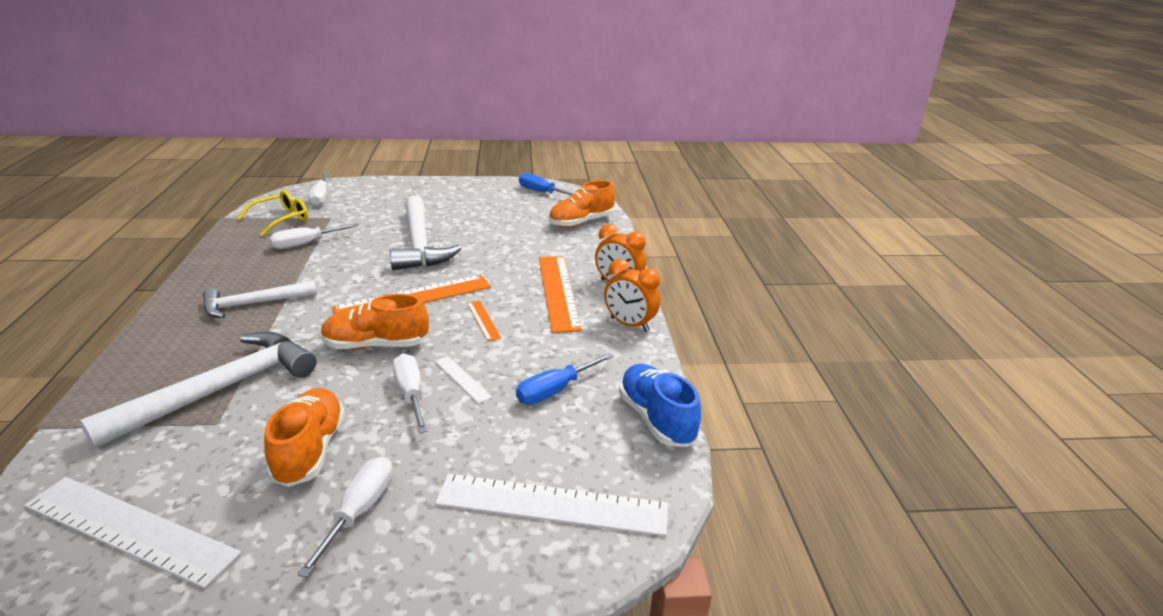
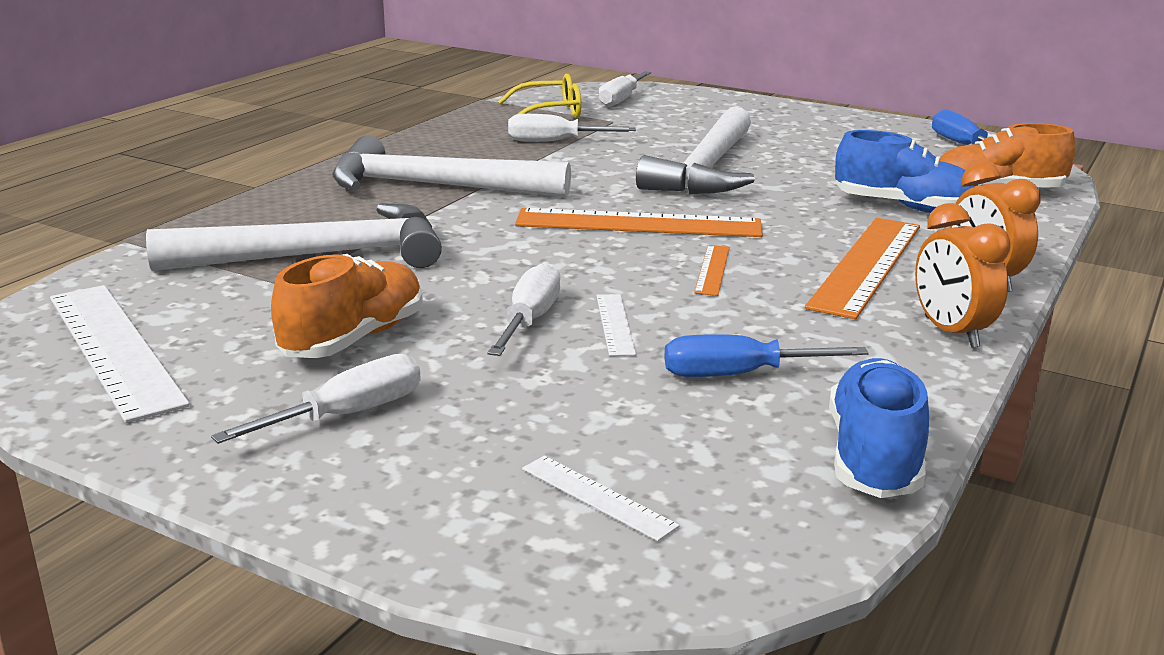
camera: 35 degrees right, 5 degrees down
(253, 304) = (434, 186): white hammer -> white hammer, size x1.59
(376, 345) = (537, 260): orange shoe -> none
(545, 245) = (903, 207): none -> blue shoe
(552, 504) = (598, 497): white ruler -> white ruler, size x0.47

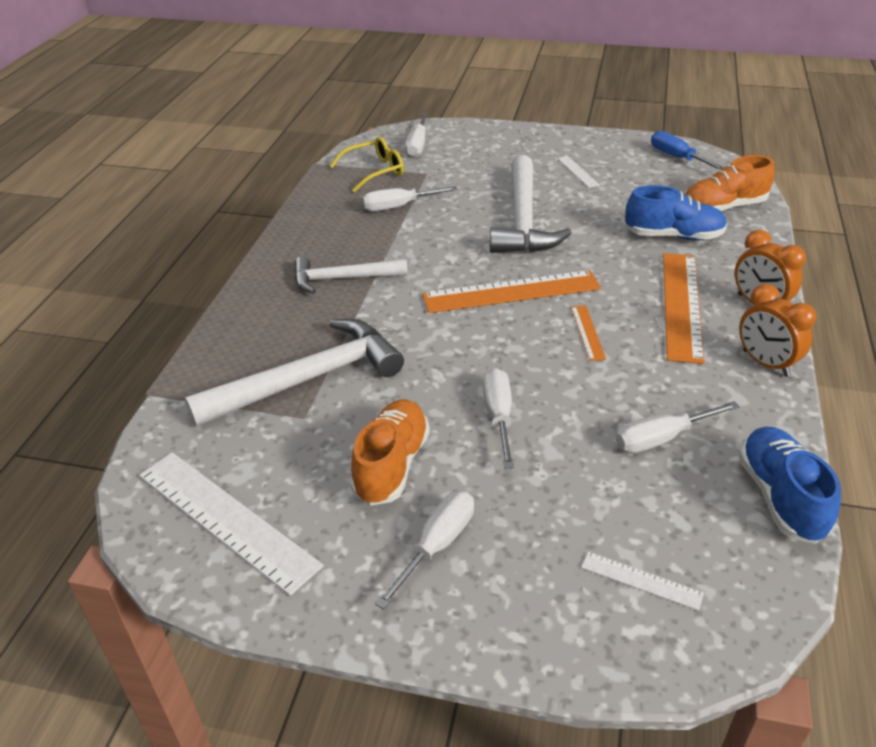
camera: 15 degrees left, 15 degrees up
(434, 186) = (342, 279): white hammer -> white hammer, size x0.63
(614, 324) = (556, 406): white ruler -> white ruler (577, 172)
(739, 375) = (662, 438): blue screwdriver -> white screwdriver

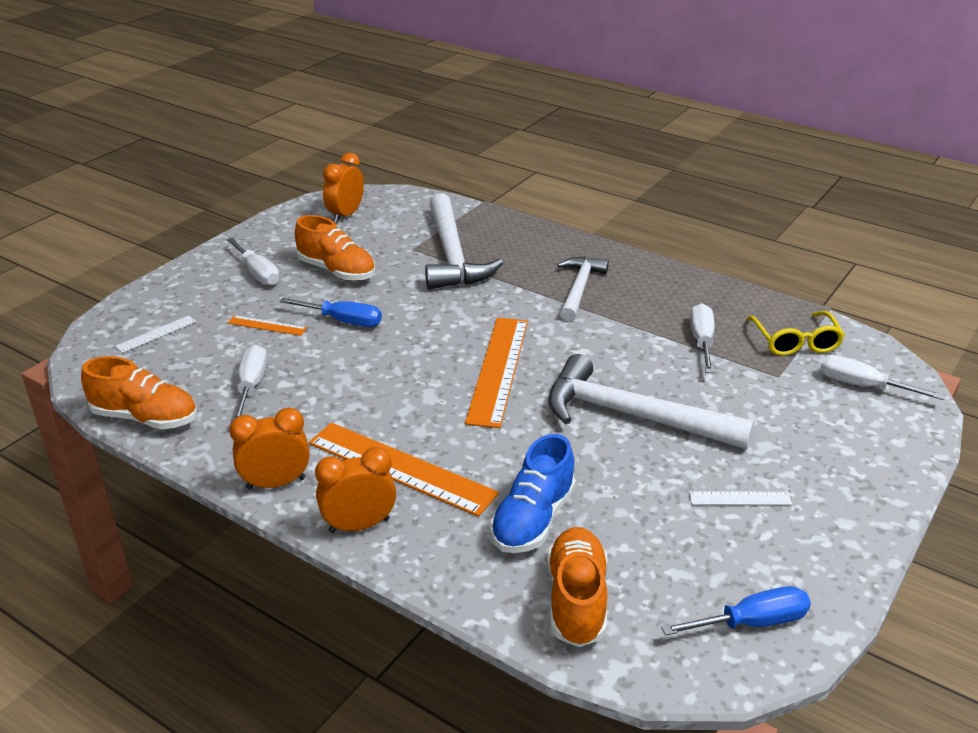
camera: 110 degrees right, 5 degrees down
(226, 519) = (346, 215): white ruler -> orange clock
(499, 416) = (343, 321): white screwdriver -> blue screwdriver
(587, 332) = (405, 393): orange ruler -> orange ruler (267, 325)
(780, 497) = (145, 418): blue shoe -> orange shoe

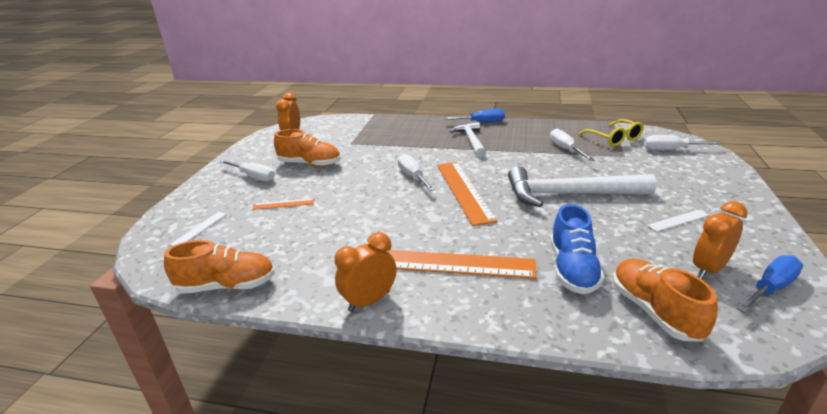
camera: 20 degrees left, 5 degrees down
(251, 386) = (299, 242): white screwdriver -> white screwdriver (413, 177)
(343, 321) = (337, 189): blue screwdriver -> blue screwdriver (481, 122)
(359, 525) = (458, 311): orange clock -> orange clock (709, 269)
(452, 255) = (379, 141): white hammer -> none

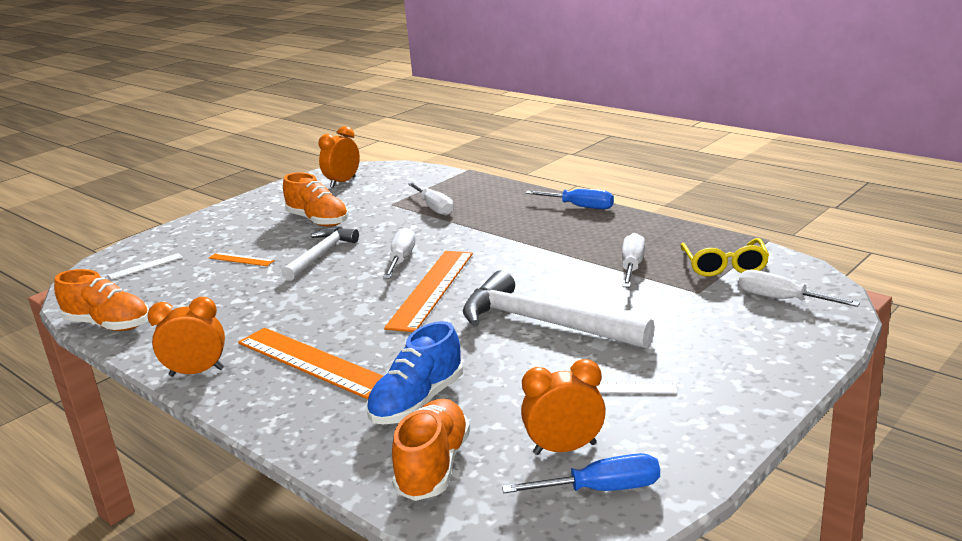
camera: 30 degrees right, 5 degrees down
(254, 177) = (250, 223): white screwdriver -> white screwdriver (434, 208)
(471, 141) = (530, 229): white hammer -> white hammer (321, 255)

